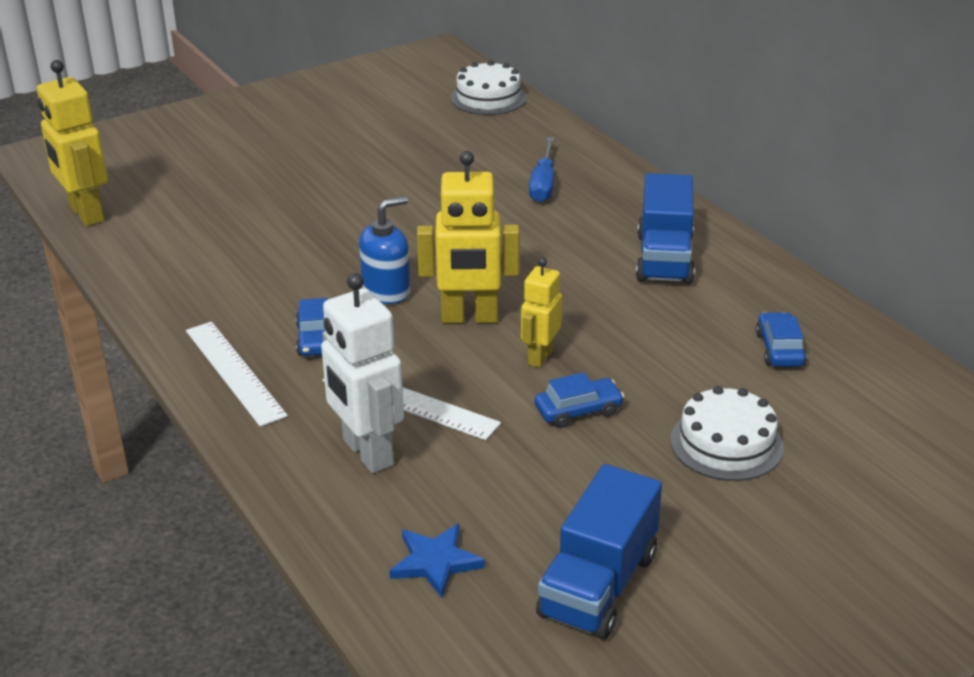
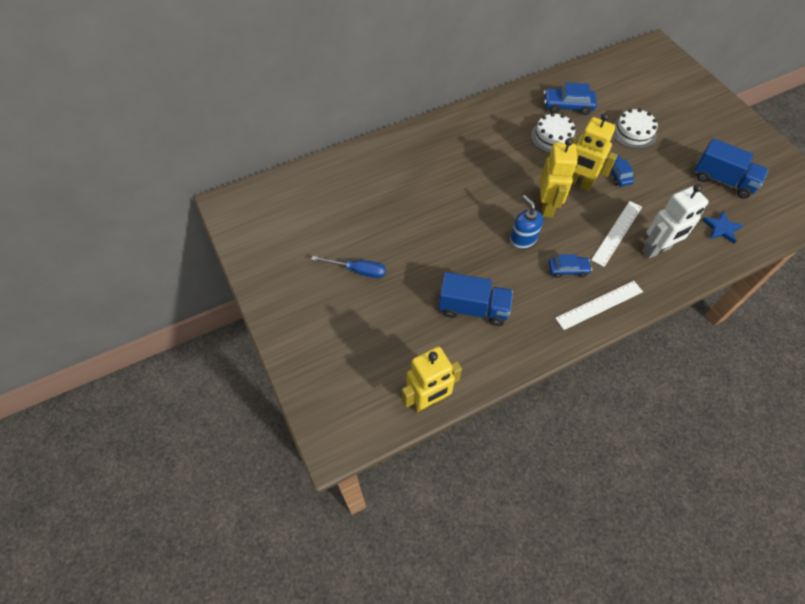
camera: 85 degrees left, 25 degrees up
(488, 98) = (303, 182): white cake -> white cake (553, 137)
(540, 357) = (578, 183): yellow robot -> yellow robot, size x1.66
(543, 184) = (416, 167): blue screwdriver -> blue screwdriver (358, 270)
(664, 258) = (494, 130): blue truck -> blue truck (473, 308)
(779, 349) = (567, 106): blue car -> blue car, size x1.51

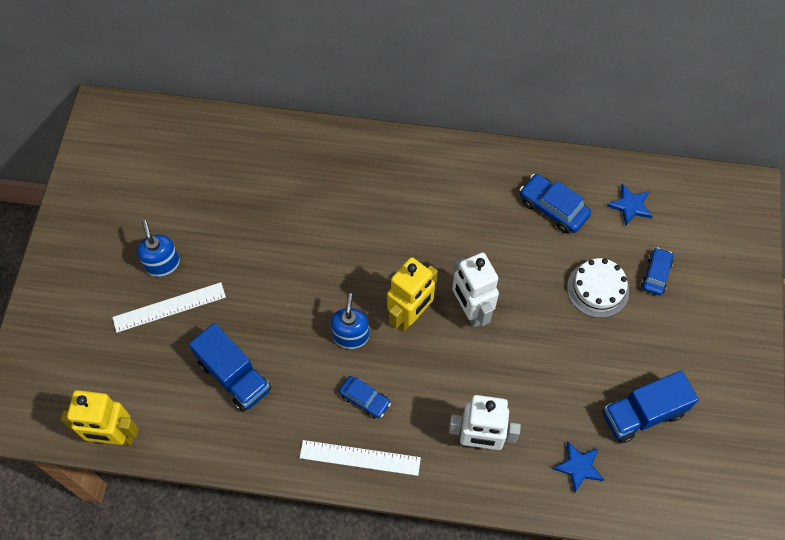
camera: 35 degrees right, 5 degrees up
(358, 270) = (162, 264): blue screwdriver -> blue soap dispenser
(553, 137) = (497, 237): white cake -> none
(578, 183) = (470, 310): yellow robot -> white robot
(606, 83) = (630, 206): none -> blue star
(617, 174) = (525, 328): blue car -> blue car (656, 274)
(617, 233) = (456, 394): white ruler -> white ruler (169, 307)
(722, 180) = (642, 414): blue truck -> blue truck turned 90 degrees clockwise

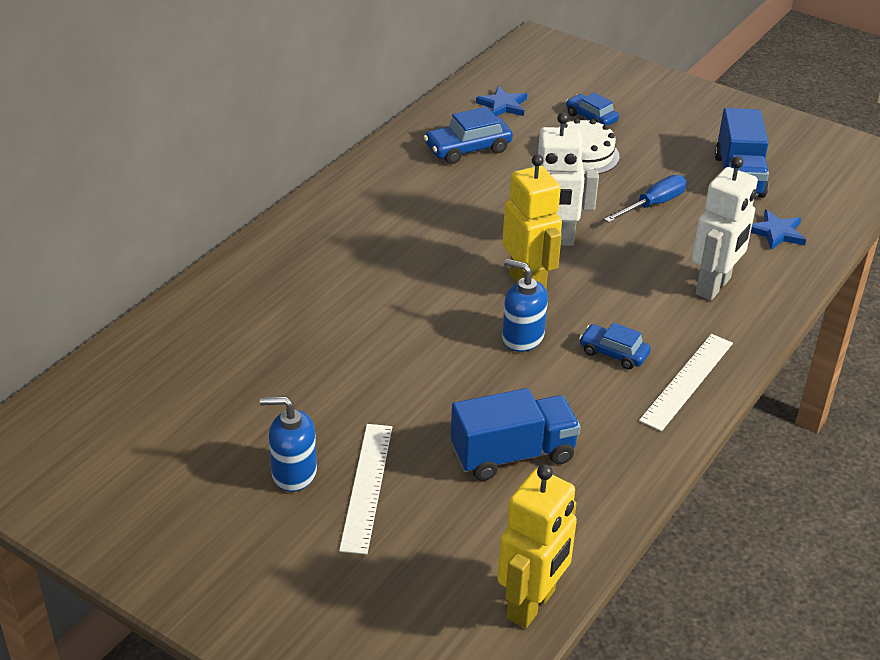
camera: 65 degrees left, 25 degrees down
(365, 399) = (613, 353): blue car -> blue car turned 120 degrees counterclockwise
(561, 363) = (653, 204): none -> blue screwdriver

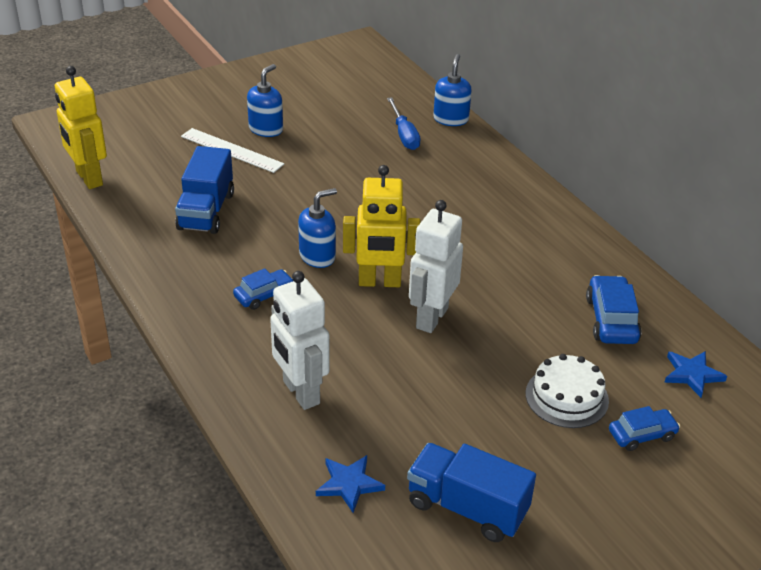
camera: 115 degrees right, 0 degrees up
(171, 316) = (451, 119): none -> blue soap dispenser
(653, 204) = (450, 410): blue screwdriver -> blue screwdriver (404, 135)
(687, 381) = (202, 320): white ruler -> none

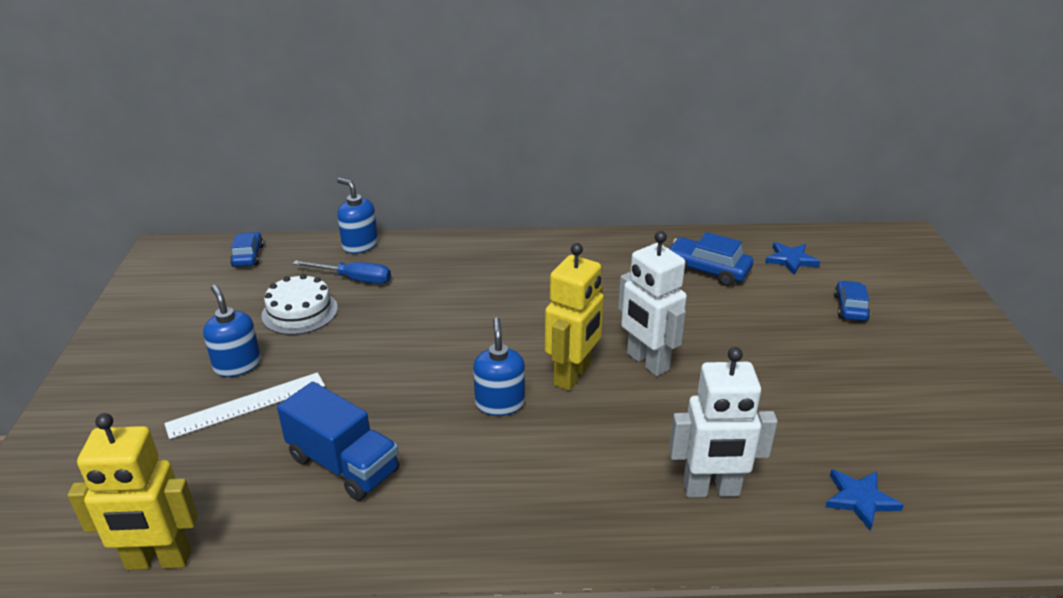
camera: 60 degrees left, 5 degrees down
(264, 295) = (535, 465): blue car -> blue car (248, 256)
(467, 508) = (911, 432): blue truck -> none
(567, 397) = (791, 326): white cake -> white cake (300, 312)

